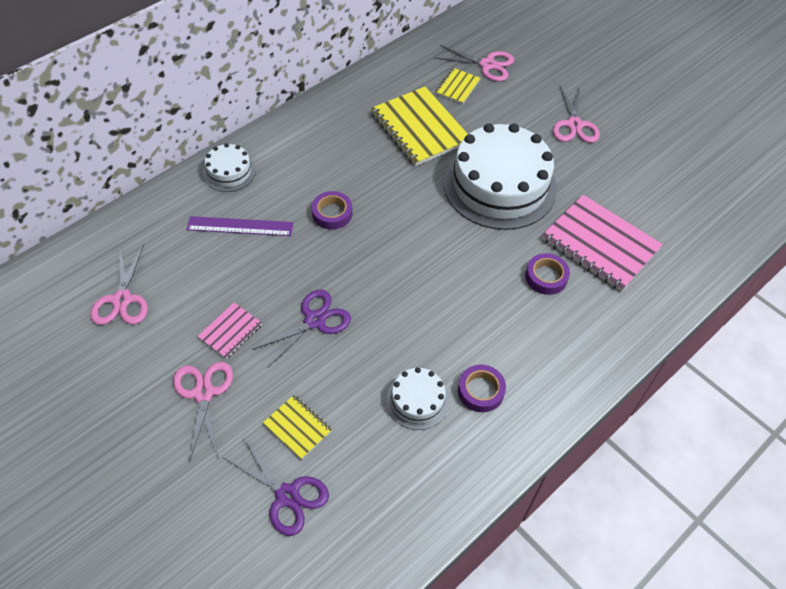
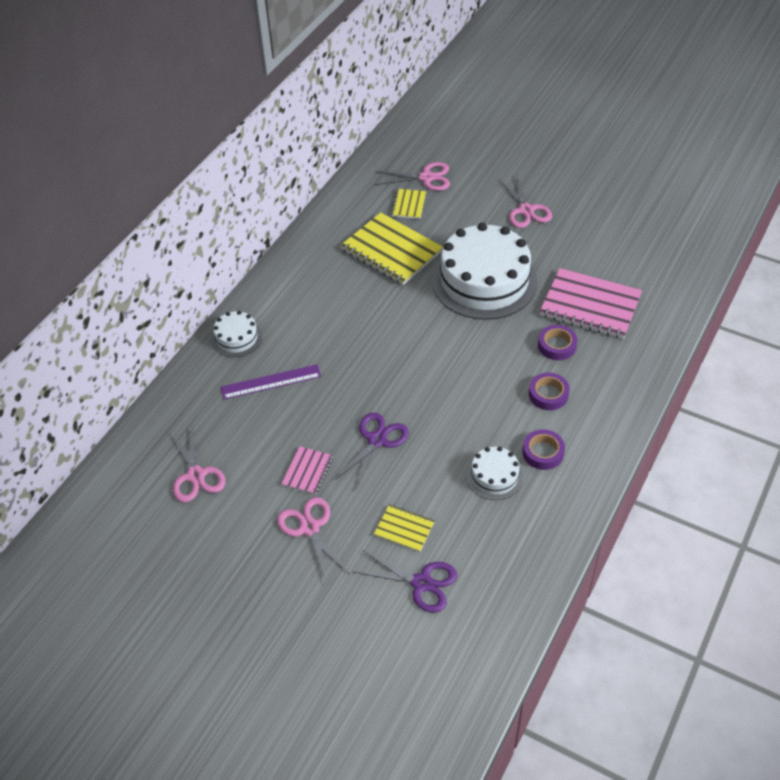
camera: 15 degrees left, 5 degrees down
(332, 213) = (348, 347): purple tape -> purple tape (548, 394)

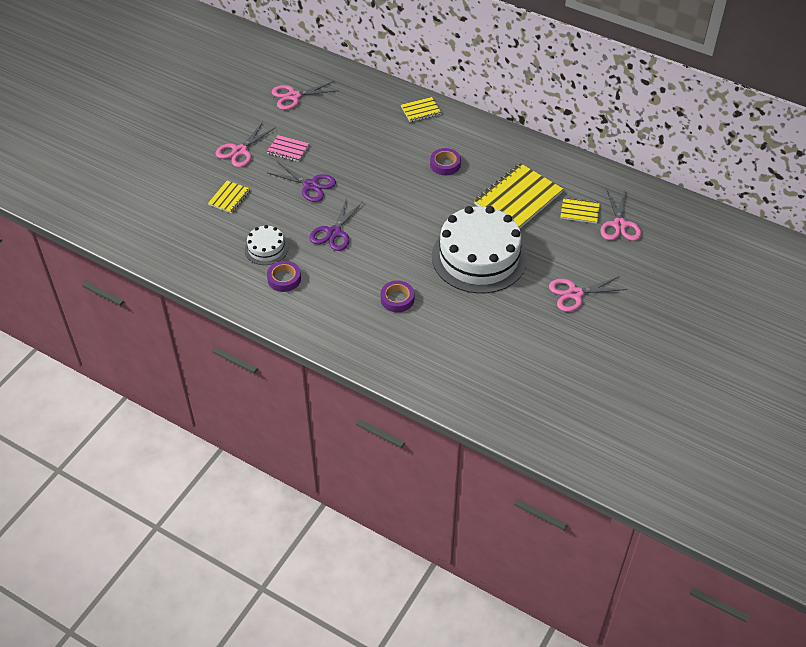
camera: 90 degrees right, 0 degrees up
(236, 338) = (420, 110): white cake -> yellow notebook
(271, 382) = (374, 129): purple ruler -> none
(310, 528) = (240, 151): pink scissors -> pink scissors turned 150 degrees clockwise
(421, 583) = (183, 205): purple scissors -> purple scissors (334, 233)
(548, 394) = (343, 288): purple tape -> purple tape (445, 164)
(590, 305) = (444, 327): pink notebook -> none

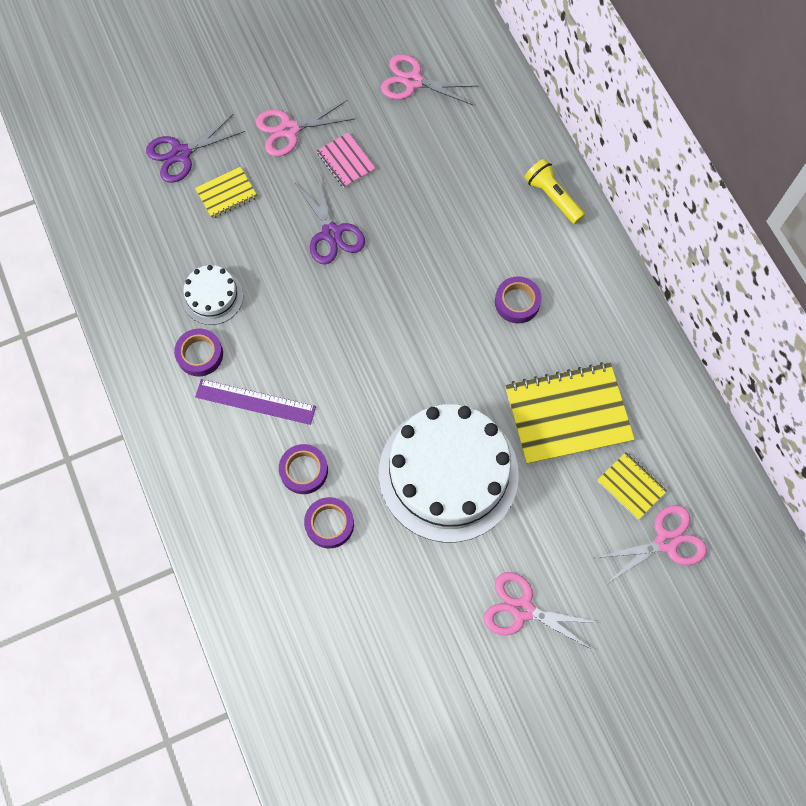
camera: 35 degrees right, 20 degrees up
(334, 233) = (305, 323): purple scissors -> purple scissors (181, 154)
(338, 283) = (255, 402): none -> purple ruler
(420, 110) = (552, 197): yellow notebook -> yellow flashlight
(435, 315) = (329, 524): none -> purple tape
(619, 225) = (666, 542): pink scissors -> pink scissors turned 150 degrees counterclockwise

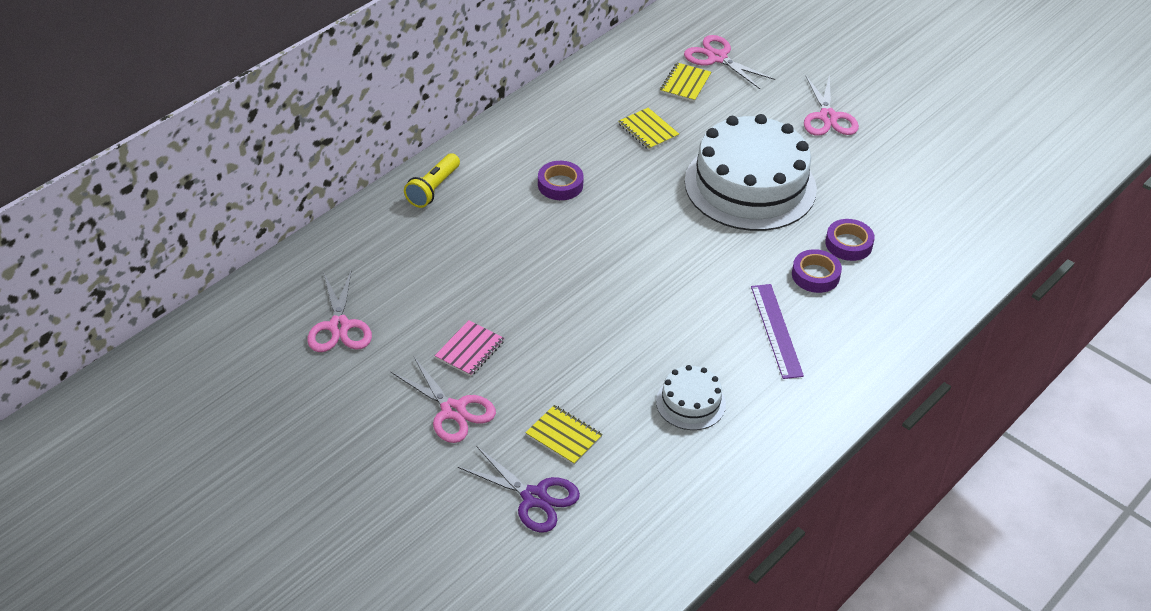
camera: 115 degrees left, 25 degrees down
(200, 354) = (758, 389): purple tape -> none
(331, 233) = (563, 333): purple scissors -> none
(568, 414) = (648, 130): yellow notebook -> yellow notebook, size x0.50

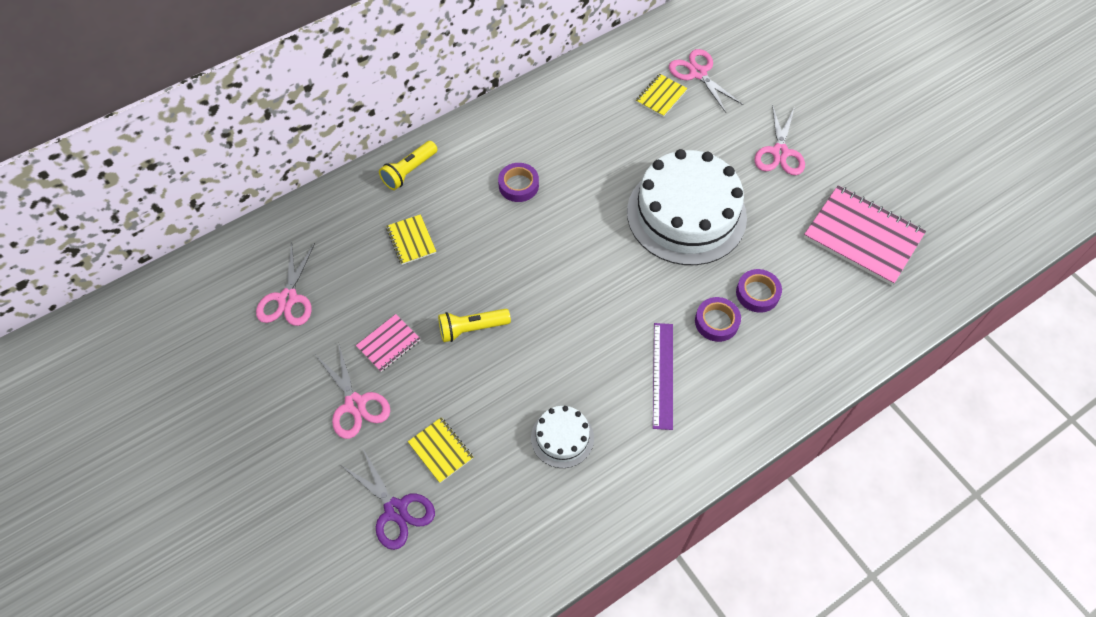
camera: 15 degrees right, 15 degrees up
(557, 322) = (472, 329): none -> yellow flashlight
(648, 130) = (613, 140): yellow notebook -> yellow notebook (411, 240)
(938, 179) = (862, 236): none -> pink notebook

